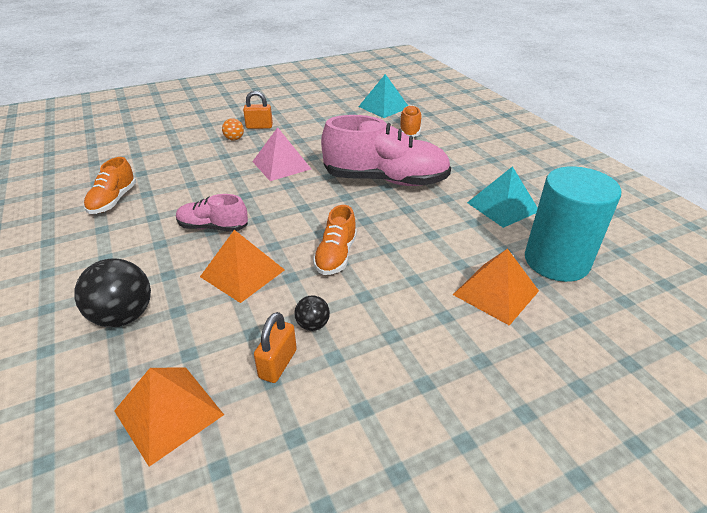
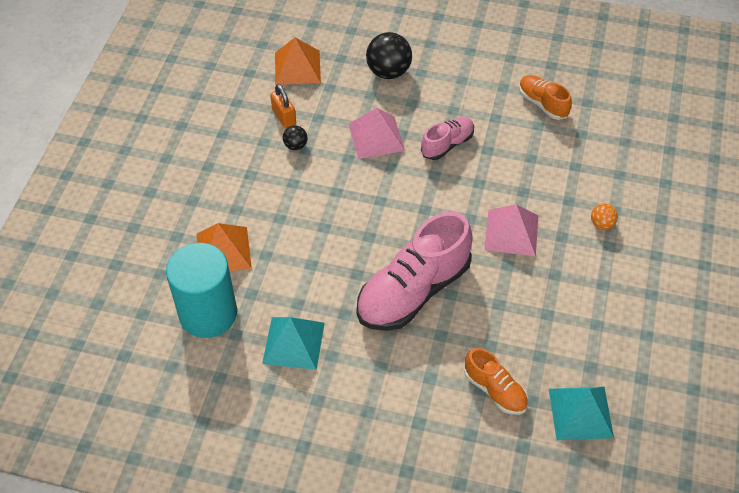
camera: 130 degrees right, 15 degrees up
(242, 273) = (376, 137): orange pyramid -> pink pyramid
(259, 126) = (618, 258): orange padlock -> none
(336, 255) = (345, 193): orange shoe -> none

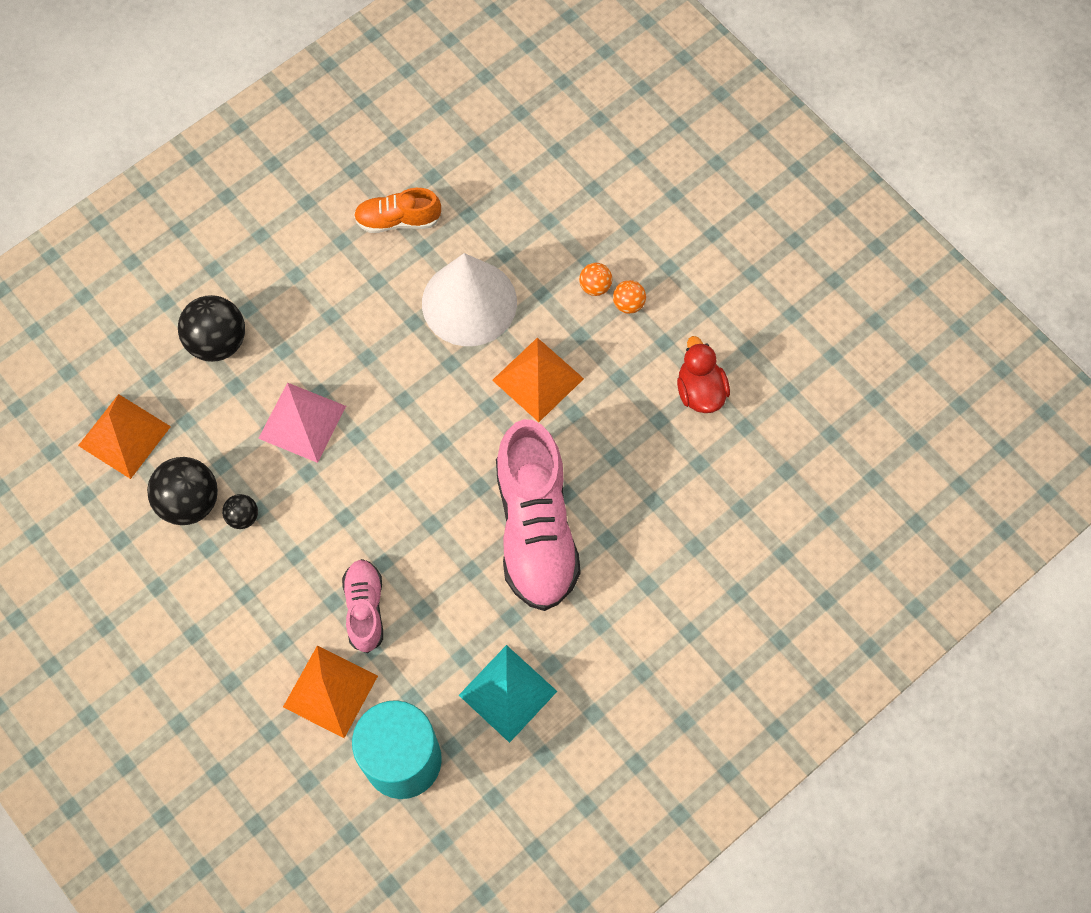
camera: 55 degrees left, 15 degrees up
(284, 117) = (189, 501): orange padlock -> black ball
(447, 144) = (373, 357): pink shoe -> pink shoe (365, 609)
(495, 390) = (706, 533): orange shoe -> none
(511, 232) = (538, 379): pink pyramid -> orange pyramid
(526, 168) = (469, 302): none -> white cone
(580, 413) = (785, 474): turquoise pyramid -> none
(589, 325) = (700, 391): none -> red duck
(608, 249) = (628, 304): none -> orange ball

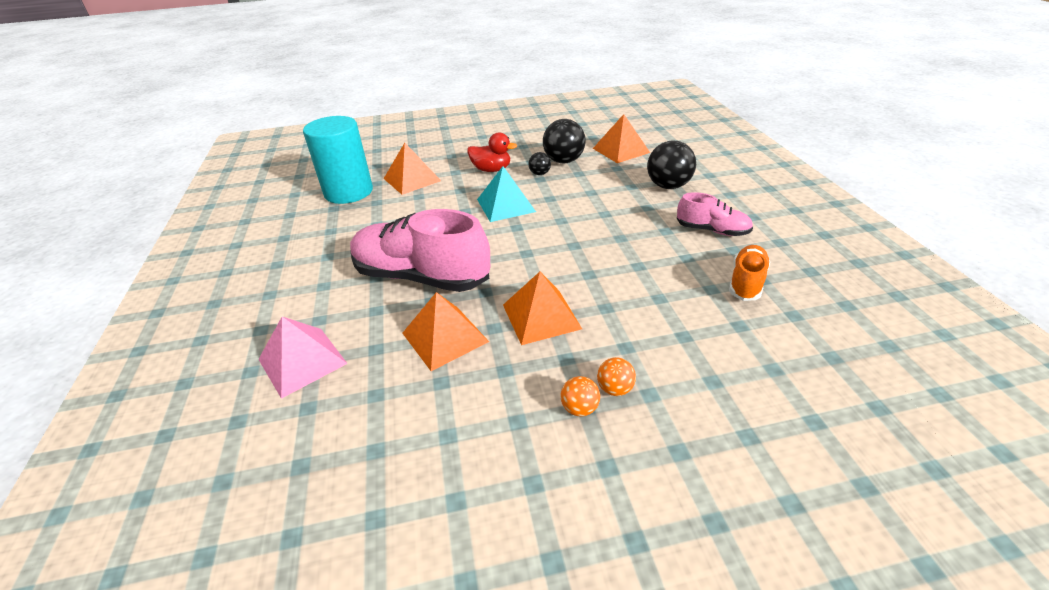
camera: 120 degrees right, 30 degrees down
(302, 422) = (587, 203): pink pyramid -> pink pyramid (302, 361)
(365, 609) = (444, 199): pink shoe -> pink shoe (712, 230)
(469, 302) = (641, 299): white cone -> none
(507, 693) = (334, 234): turquoise pyramid -> turquoise pyramid (506, 205)
(608, 449) = (445, 337): none -> orange pyramid
(700, 391) = (443, 428): red duck -> red duck (491, 170)

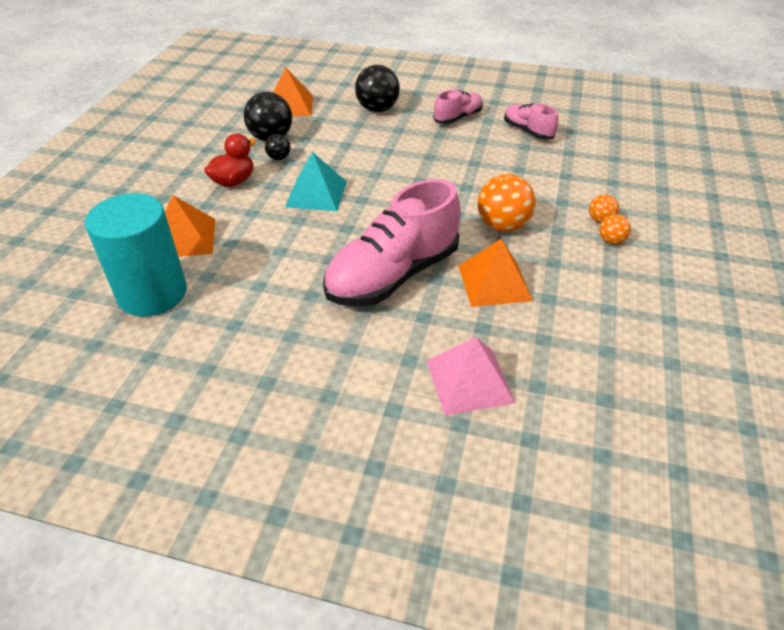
camera: 65 degrees left, 5 degrees up
(541, 316) = (502, 226): orange pyramid -> orange ball
(746, 282) = (528, 131): orange shoe -> pink shoe

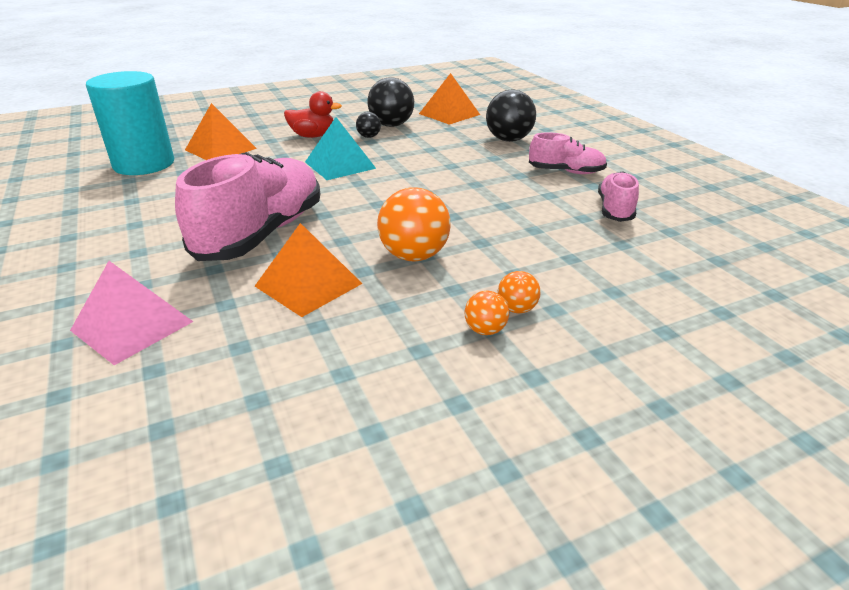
camera: 50 degrees right, 10 degrees down
(393, 275) = (261, 233): pink shoe -> pink shoe turned 105 degrees clockwise

